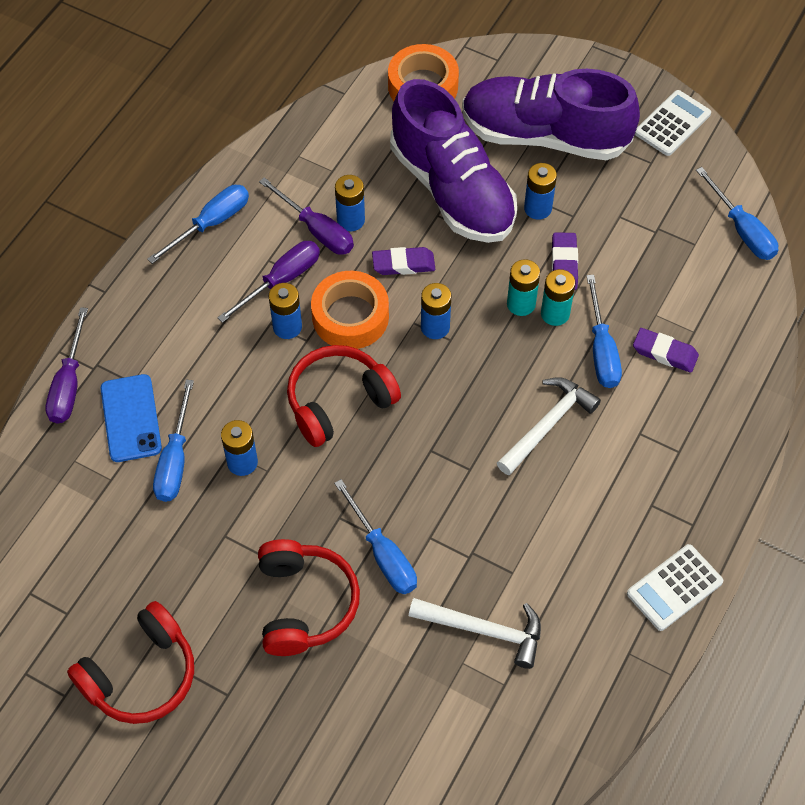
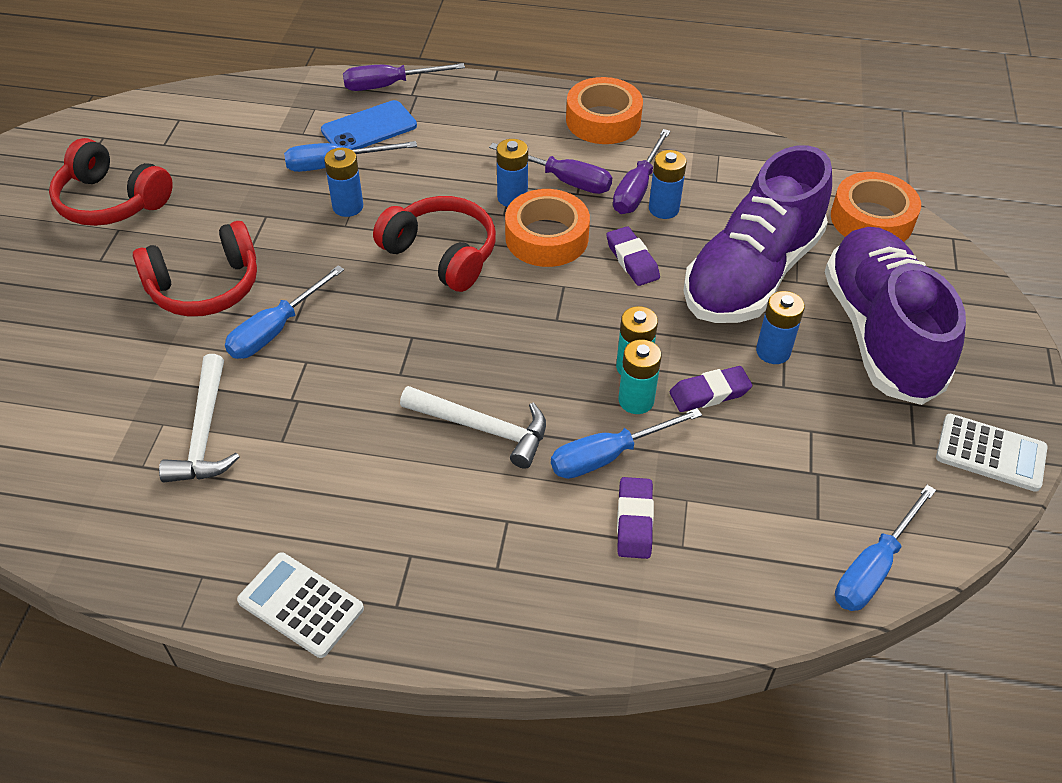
camera: 70 degrees right, 10 degrees down
(211, 223) = (603, 120): blue screwdriver -> orange tape
(435, 327) = (566, 303): blue battery -> none

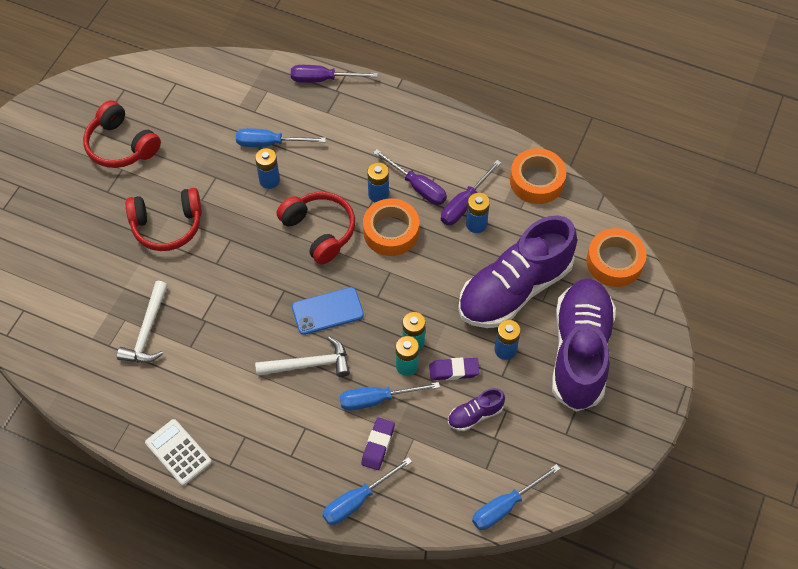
camera: 15 degrees right, 10 degrees up
(275, 330) = (203, 267): blue screwdriver -> blue screwdriver (357, 500)
(369, 128) = (299, 115): blue phone -> blue phone (327, 311)
(483, 428) = (309, 364): white hammer -> white hammer turned 45 degrees counterclockwise
(603, 120) = (461, 140): orange tape -> orange tape (536, 181)
(632, 260) = (440, 261): purple eraser -> none
(767, 446) = (475, 415): none -> purple shoe
(990, 453) = (610, 451): white calculator -> none

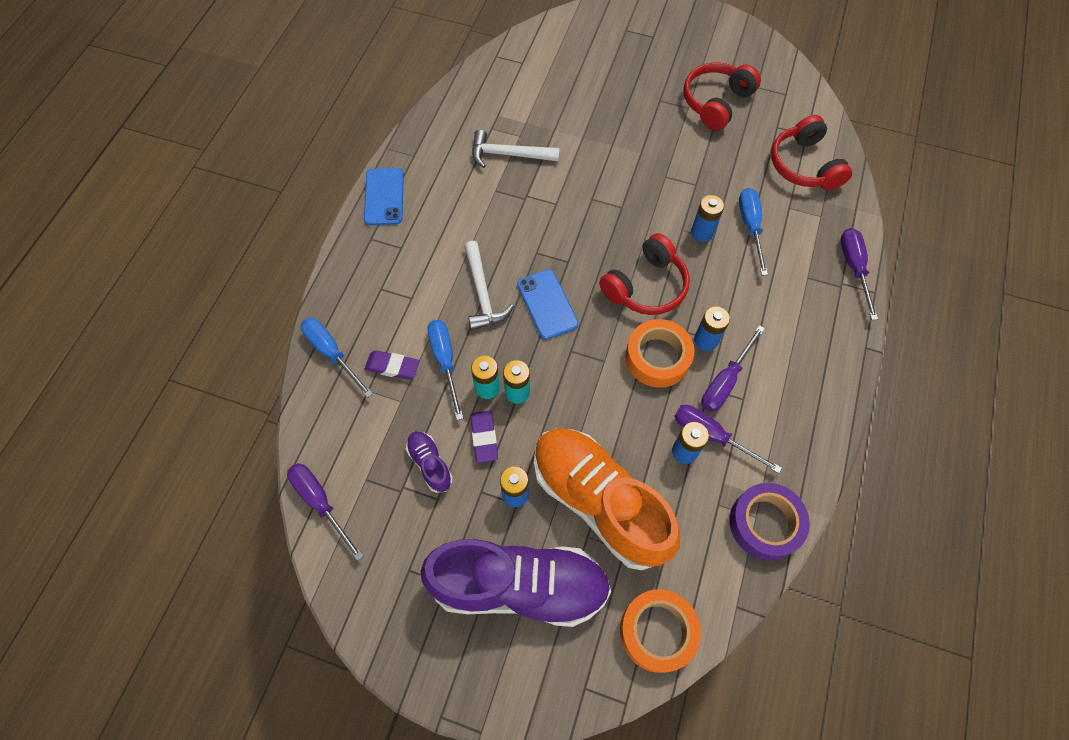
camera: 85 degrees right, 5 degrees up
(167, 226) = (628, 153): red headphones -> red headphones (804, 165)
(178, 452) = (384, 197): white calculator -> blue phone
(505, 506) = (320, 502): blue screwdriver -> purple screwdriver
(514, 289) = (599, 502): purple shoe -> orange shoe
(536, 181) = (765, 523): orange tape -> purple tape

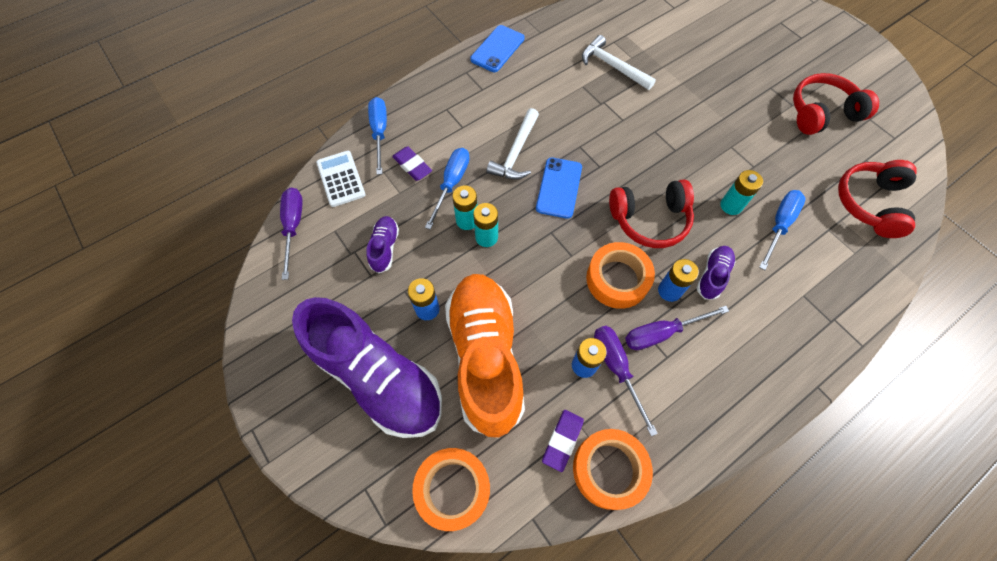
camera: 35 degrees right, 0 degrees up
(330, 424) = (341, 179): none -> white calculator
(484, 437) = (437, 254): purple eraser -> purple eraser (562, 440)
(702, 232) = (731, 205): blue battery -> turquoise battery
(730, 305) = (712, 276): none -> purple shoe
(765, 523) = (609, 469): purple tape -> orange tape
(854, 268) = (856, 313): purple screwdriver -> none

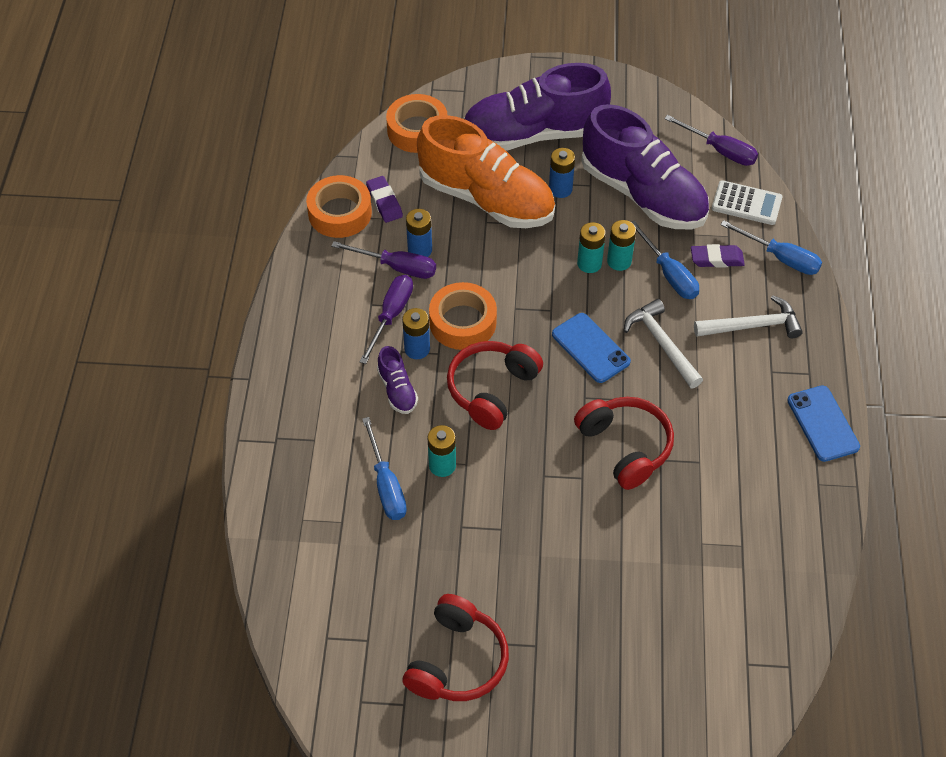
camera: 130 degrees right, 10 degrees down
(385, 248) = (643, 194): purple shoe -> purple shoe, size x2.39
(612, 66) = (703, 512): white hammer -> white hammer (752, 325)
(869, 203) = (327, 586): red headphones -> red headphones (625, 446)

